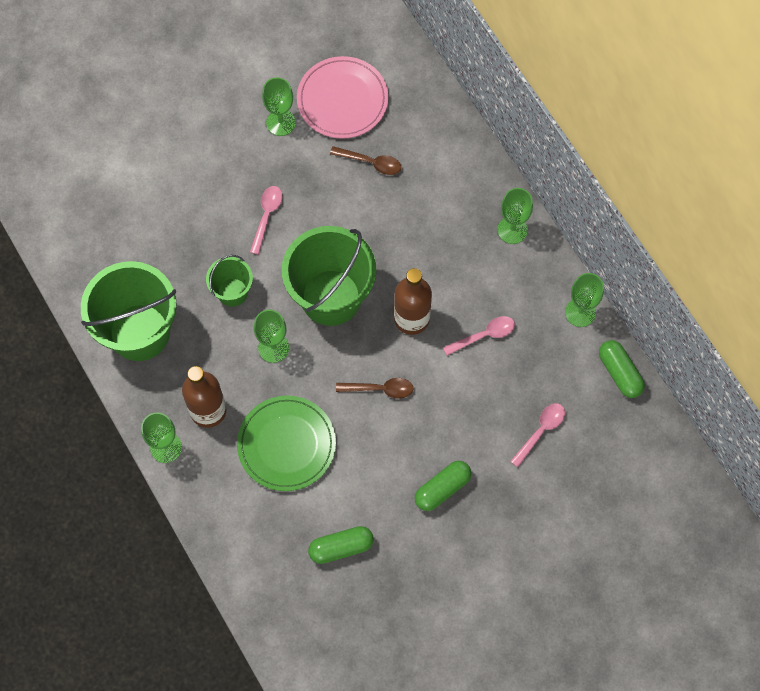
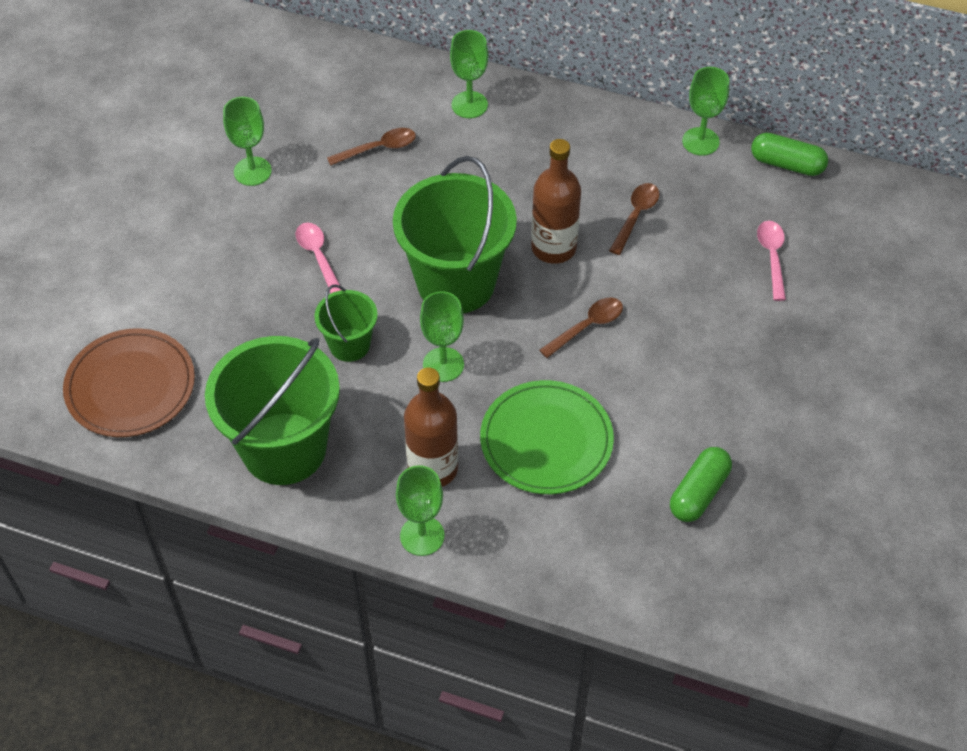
camera: 40 degrees left, 15 degrees down
(91, 224) = (130, 386): none -> brown plate
(342, 100) = (297, 116): pink plate -> none
(442, 489) = (737, 368): green capsule -> none
(483, 335) = (635, 216): pink spoon -> brown spoon
(512, 230) = (569, 118): green goblet -> green goblet (469, 105)

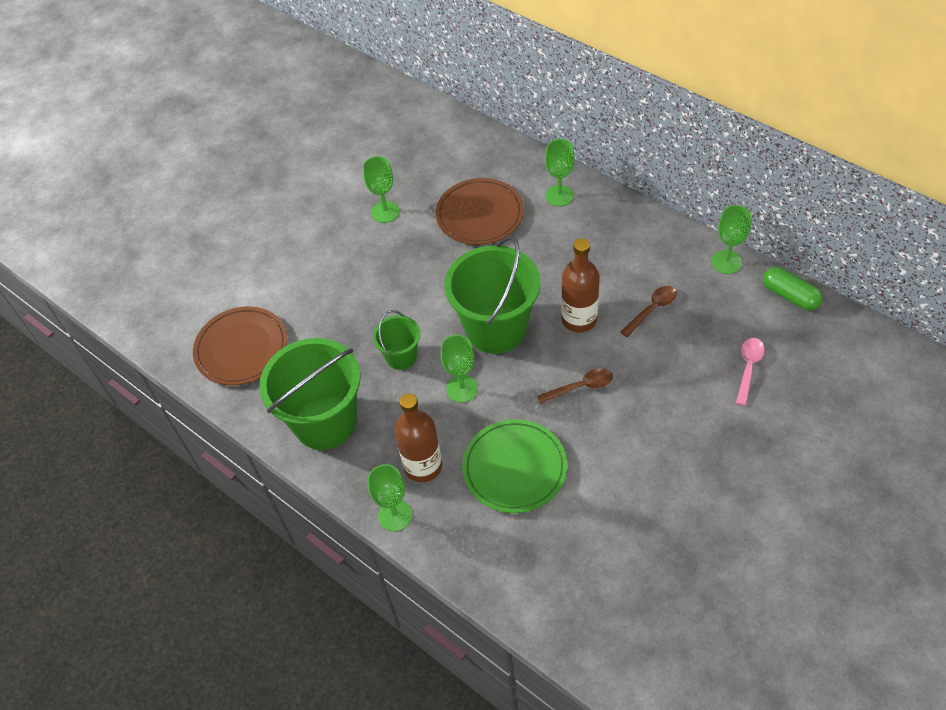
camera: 25 degrees right, 0 degrees up
(318, 257) = (405, 286): pink spoon -> none
(378, 149) = (479, 214): brown spoon -> brown plate
(699, 492) = (615, 542): green capsule -> none

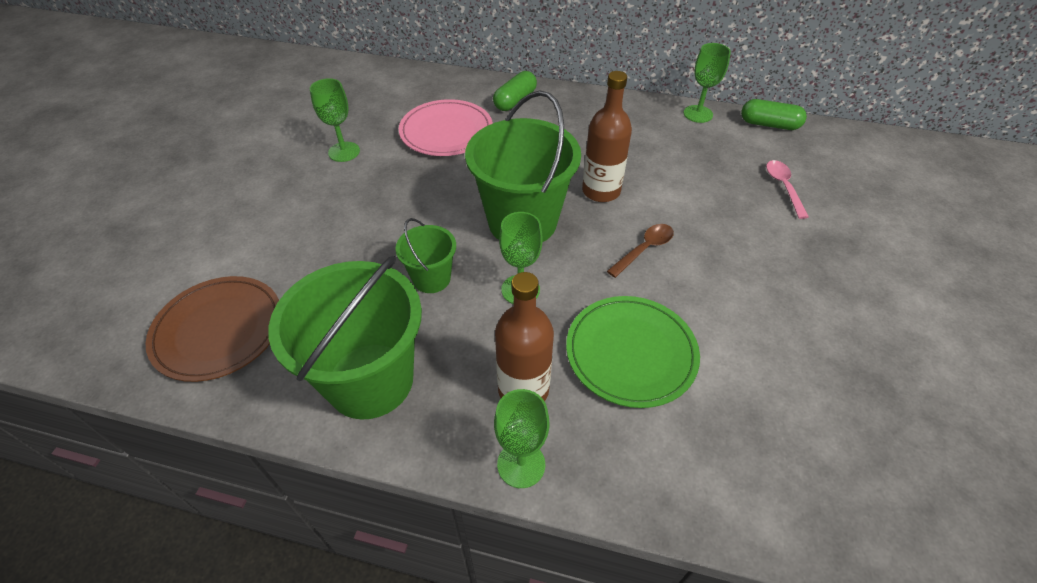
camera: 30 degrees left, 5 degrees down
(479, 214) = (446, 131): brown plate -> pink plate
(559, 195) = (515, 101): green goblet -> green capsule
(652, 310) = (662, 165): brown spoon -> none

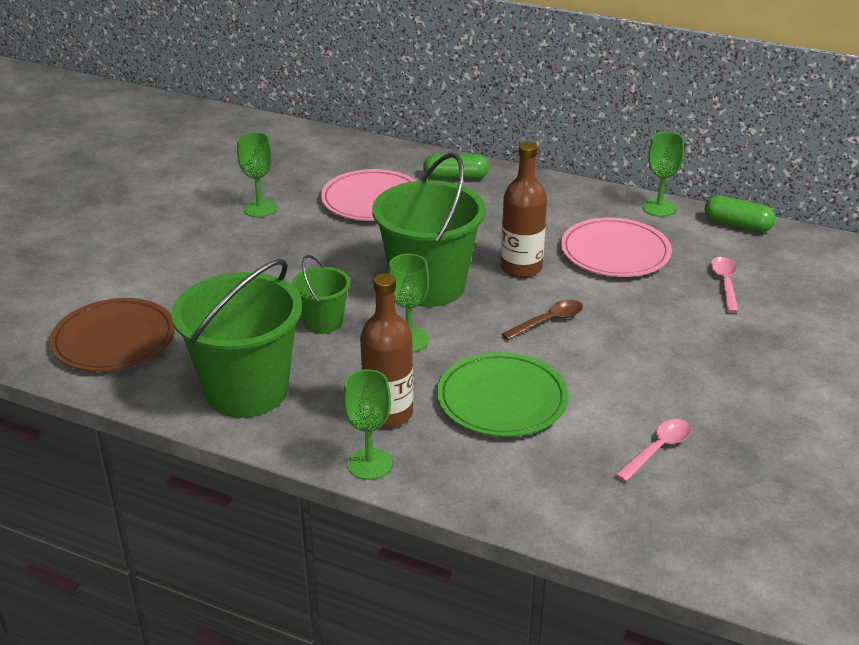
camera: 10 degrees right, 15 degrees down
(515, 101) = (455, 178): green capsule -> green capsule turned 45 degrees clockwise
(677, 164) = (615, 252): none -> pink plate
(800, 396) = (657, 449): none -> pink spoon

